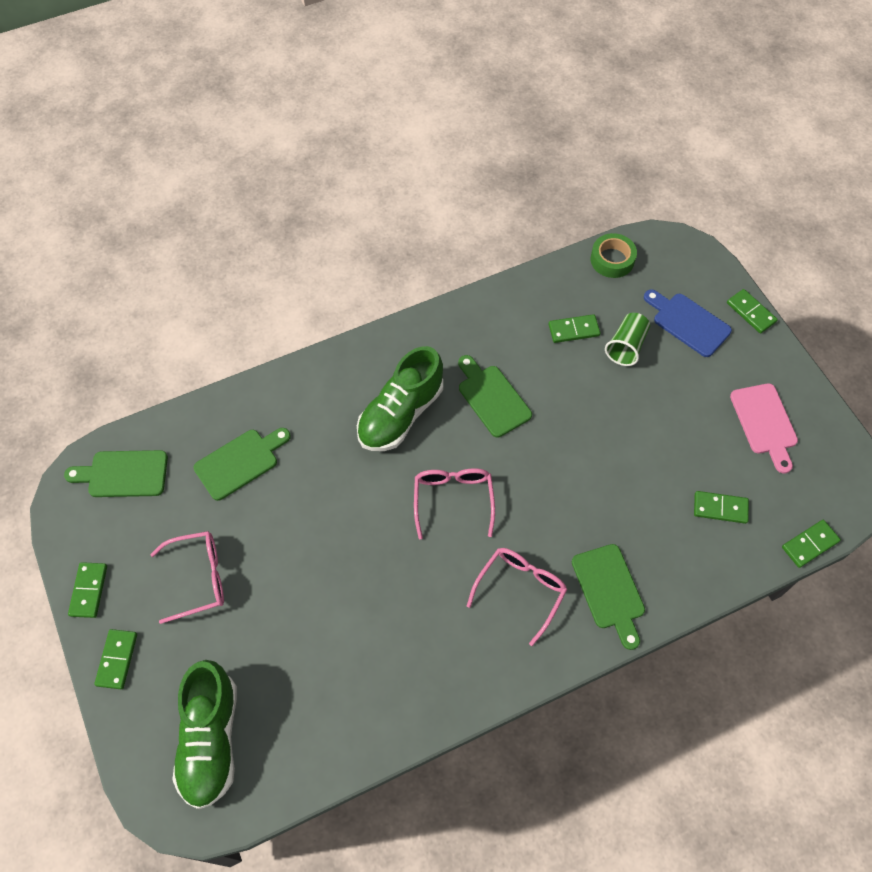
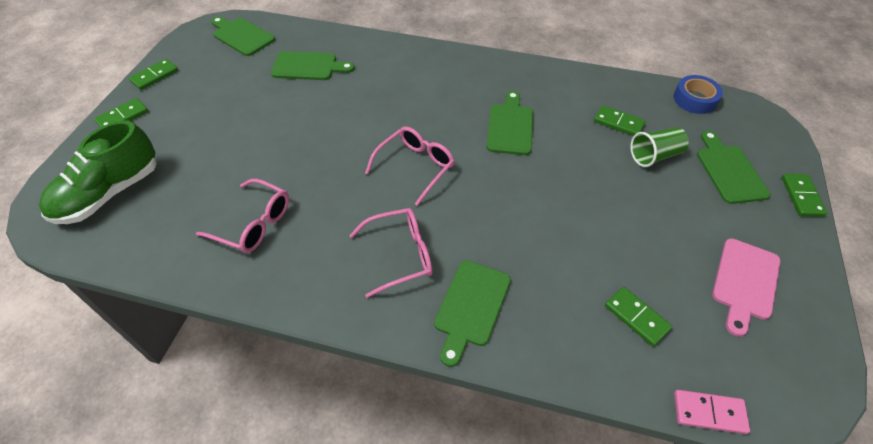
camera: 40 degrees right, 10 degrees down
(199, 578) = (214, 107): pink glasses -> pink glasses (254, 224)
(401, 414) = (435, 99): green shoe -> none
(612, 260) = (695, 99): green tape -> blue tape
(688, 323) = (729, 171): blue cutting board -> green cutting board
(810, 544) = (709, 413): green domino -> pink domino

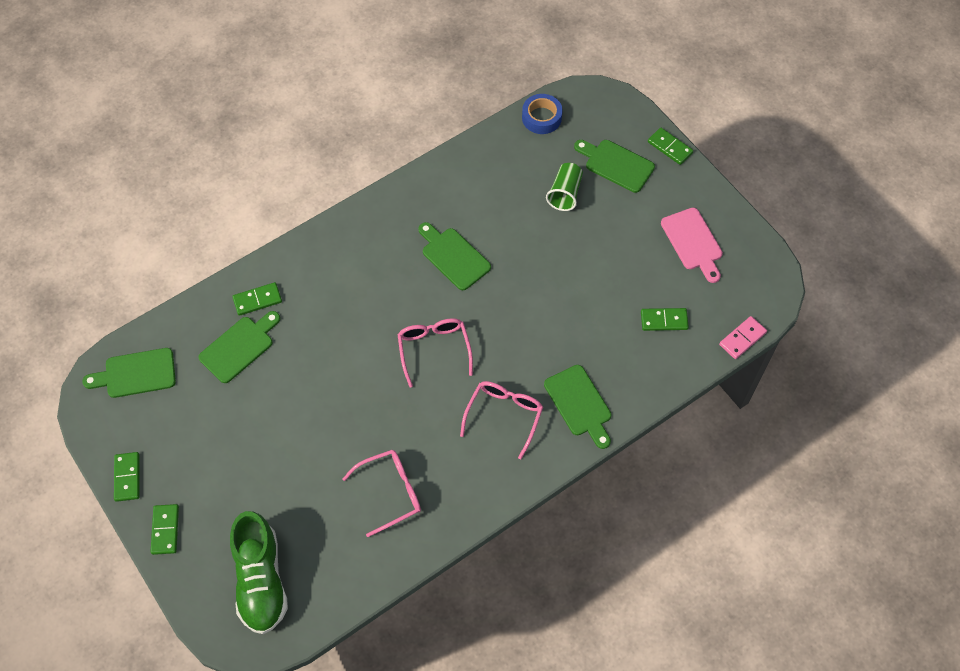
camera: 50 degrees left, 10 degrees up
(618, 123) = (516, 186): green domino -> green domino (257, 300)

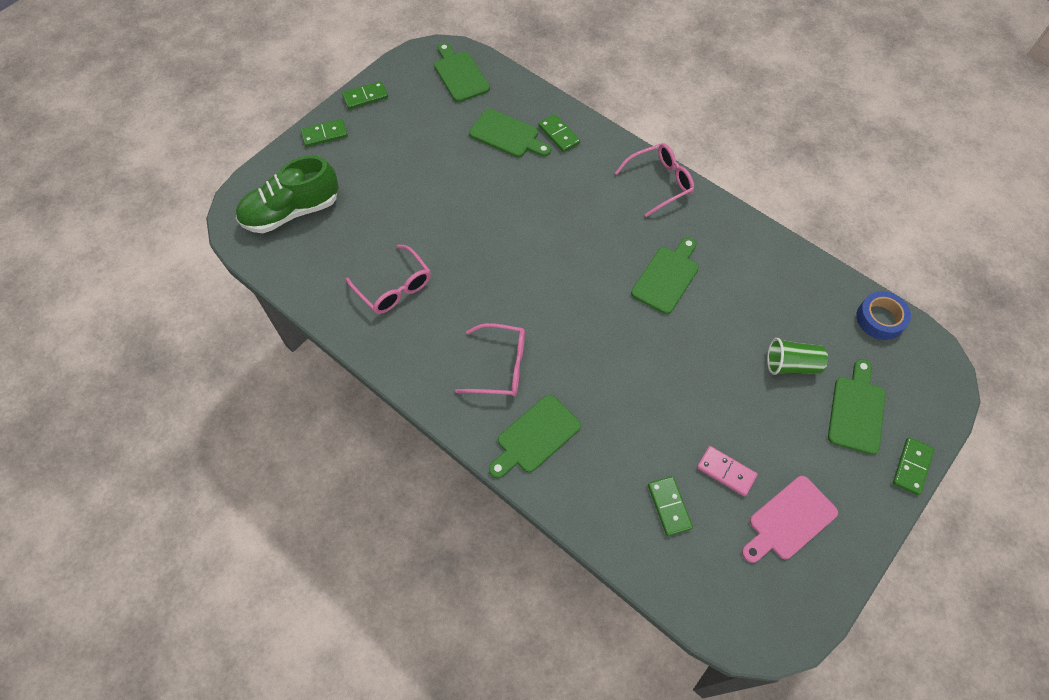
camera: 75 degrees right, 0 degrees up
(434, 349) = (555, 286): pink glasses -> pink glasses (660, 182)
(742, 338) = (678, 606): pink domino -> pink domino (726, 472)

